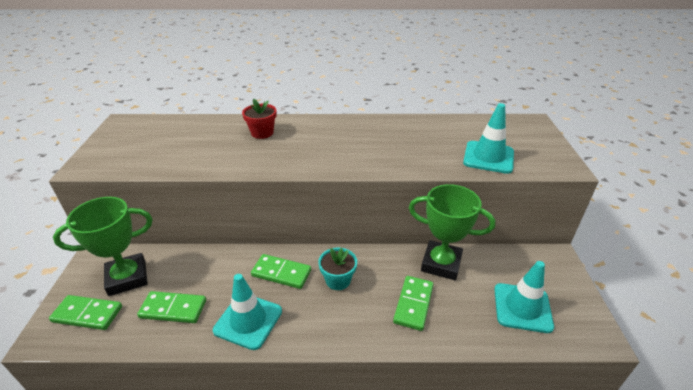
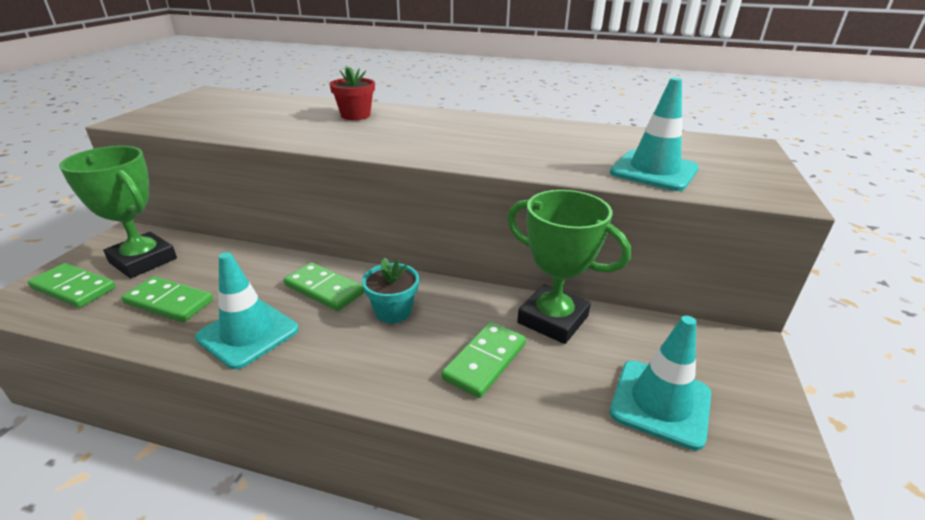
camera: 15 degrees right, 5 degrees down
(127, 278) = (143, 260): green trophy -> green trophy turned 45 degrees clockwise

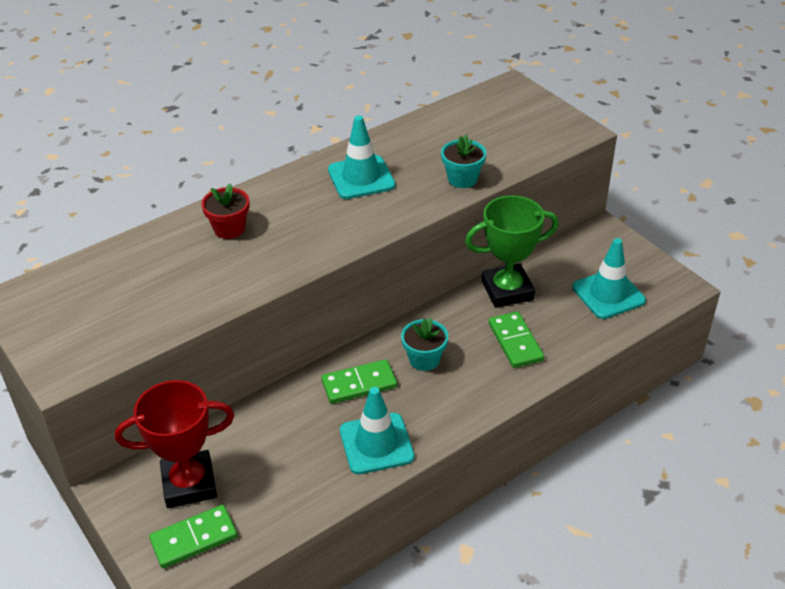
camera: 50 degrees left, 10 degrees up
(143, 260) = (189, 483): green trophy -> red trophy
(169, 302) = (285, 479): green domino -> none
(571, 167) = (462, 179): none -> turquoise flower pot
(654, 171) = (504, 151): turquoise traffic cone -> turquoise traffic cone (361, 178)

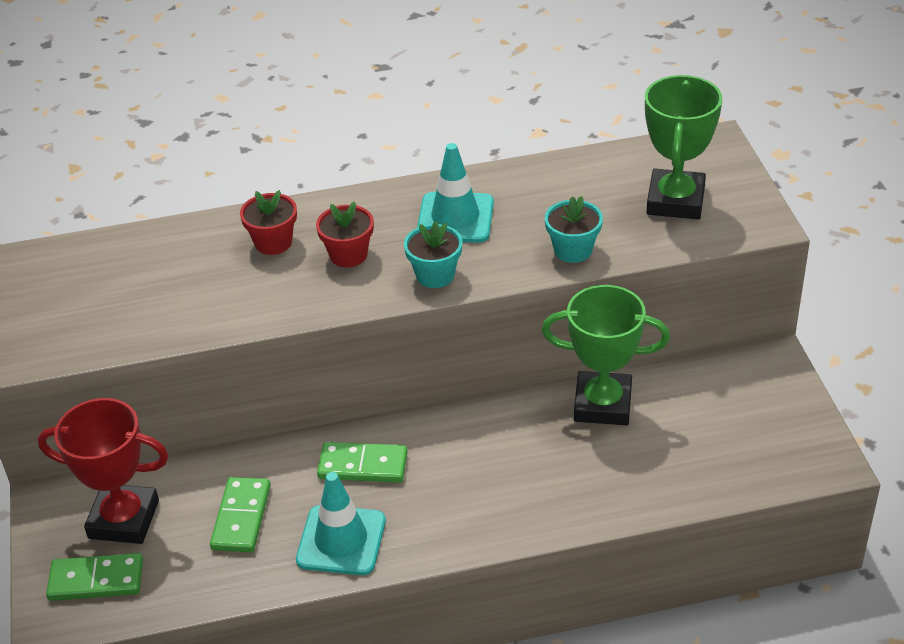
camera: 25 degrees right, 0 degrees up
(296, 223) = (348, 255): none -> red flower pot
(424, 359) = (453, 459): turquoise flower pot -> turquoise flower pot (435, 275)
(511, 129) = (675, 201): none -> green trophy
(515, 342) = (573, 471): green domino -> green domino (241, 517)
(608, 294) = (727, 445): turquoise traffic cone -> none

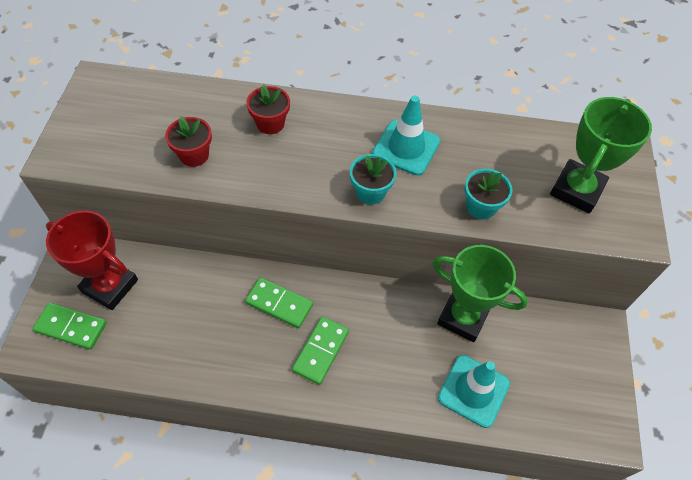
camera: 15 degrees right, 15 degrees up
(241, 517) = (183, 314): green domino -> green domino (321, 351)
(341, 540) = (238, 360): turquoise traffic cone -> turquoise traffic cone (473, 390)
(348, 255) = (317, 152): red flower pot -> red flower pot (194, 155)

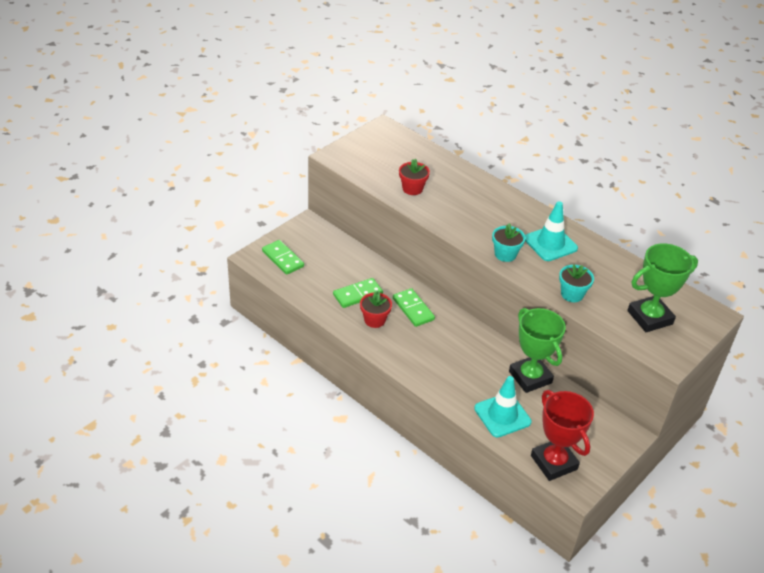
camera: 35 degrees right, 15 degrees down
(110, 286) = (318, 250): red trophy -> red trophy (554, 462)
(270, 123) = (472, 193): red flower pot -> red flower pot (374, 320)
(321, 351) = (419, 345): green domino -> green domino (358, 295)

